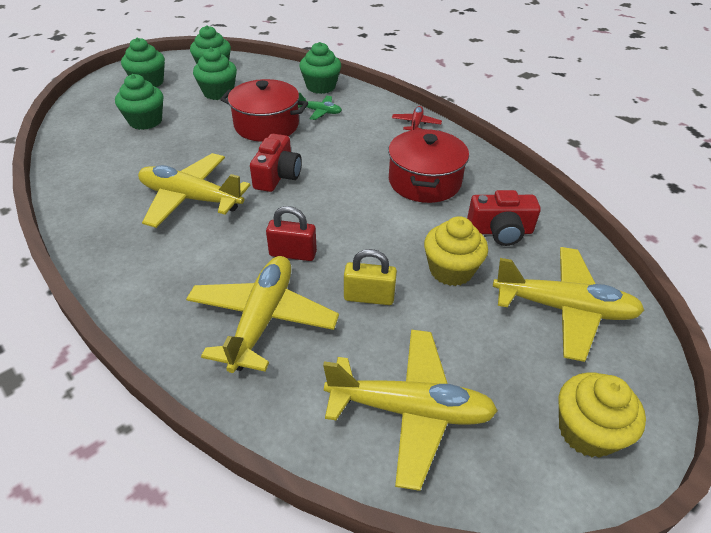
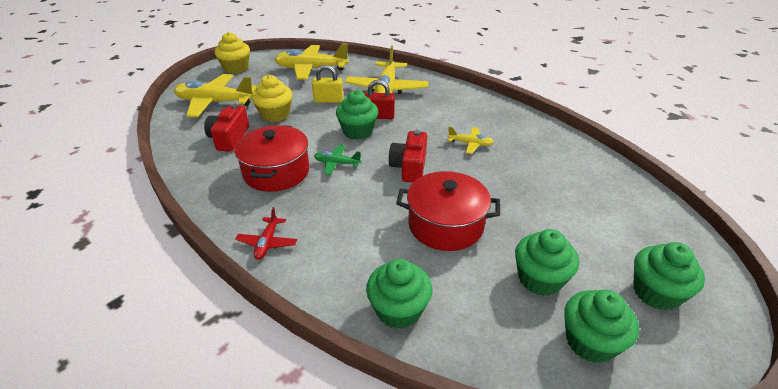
camera: 175 degrees right, 5 degrees down
(145, 121) = (584, 219): green cupcake -> green cupcake (358, 131)
(191, 198) = (470, 144): yellow plane -> yellow plane, size x0.49
(320, 112) = (388, 254): green plane -> green plane (337, 163)
(500, 231) = (229, 138): red camera -> red camera turned 75 degrees counterclockwise

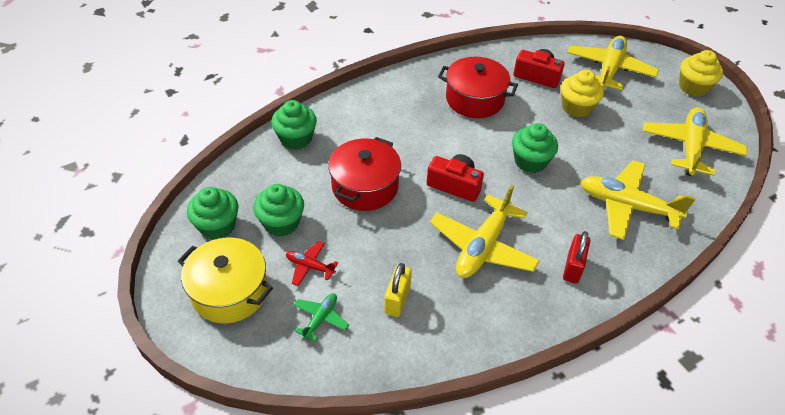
camera: 105 degrees right, 10 degrees up
(267, 243) = (388, 87): red plane -> red plane (310, 266)
(328, 100) = (603, 150): yellow padlock -> yellow padlock (397, 299)
(337, 163) = (476, 137): green plane -> green plane (320, 319)
(379, 116) = (559, 184): red padlock -> red padlock (573, 267)
(470, 144) = (483, 246): yellow plane -> yellow plane, size x2.05
(656, 292) = (229, 292): green cupcake -> yellow pot

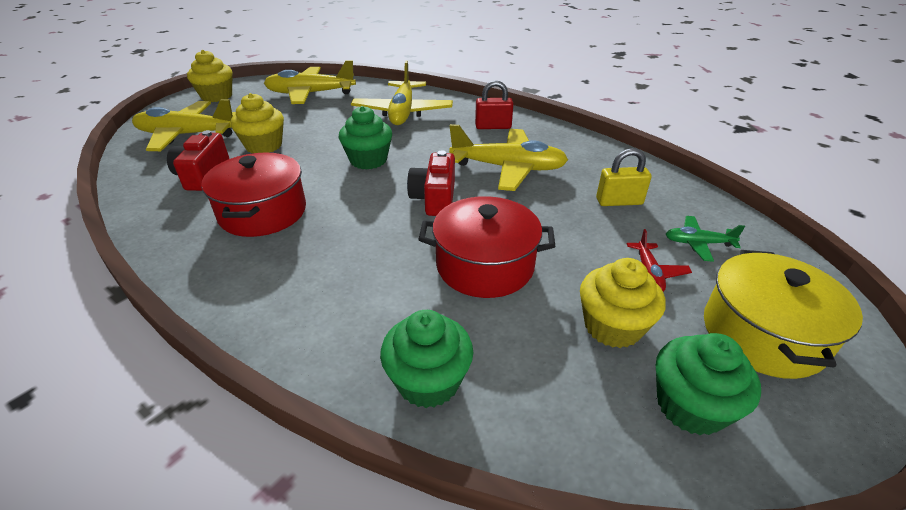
camera: 110 degrees left, 10 degrees down
(281, 223) = (612, 326): green cupcake -> yellow cupcake

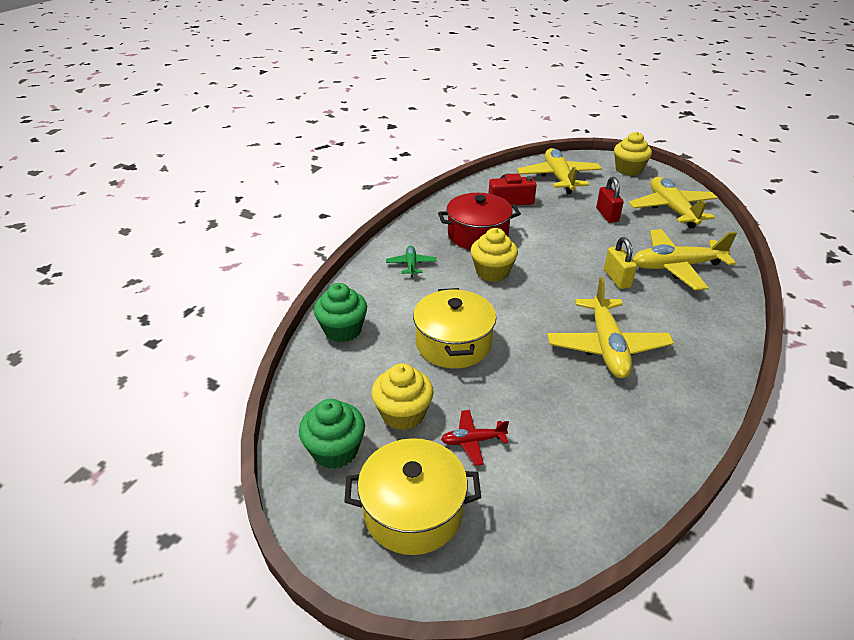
camera: 80 degrees right, 0 degrees up
(264, 146) = (564, 212): yellow cupcake -> yellow cupcake (492, 272)
(368, 160) = (572, 264): green cupcake -> none
(435, 198) = (531, 308): red camera -> none
(484, 265) = (453, 343): red pot -> yellow pot
(493, 126) = (690, 330): red padlock -> red padlock (607, 215)
(619, 202) = (584, 428): yellow padlock -> yellow padlock (617, 279)
(698, 243) = (533, 486): green plane -> green plane (411, 265)

